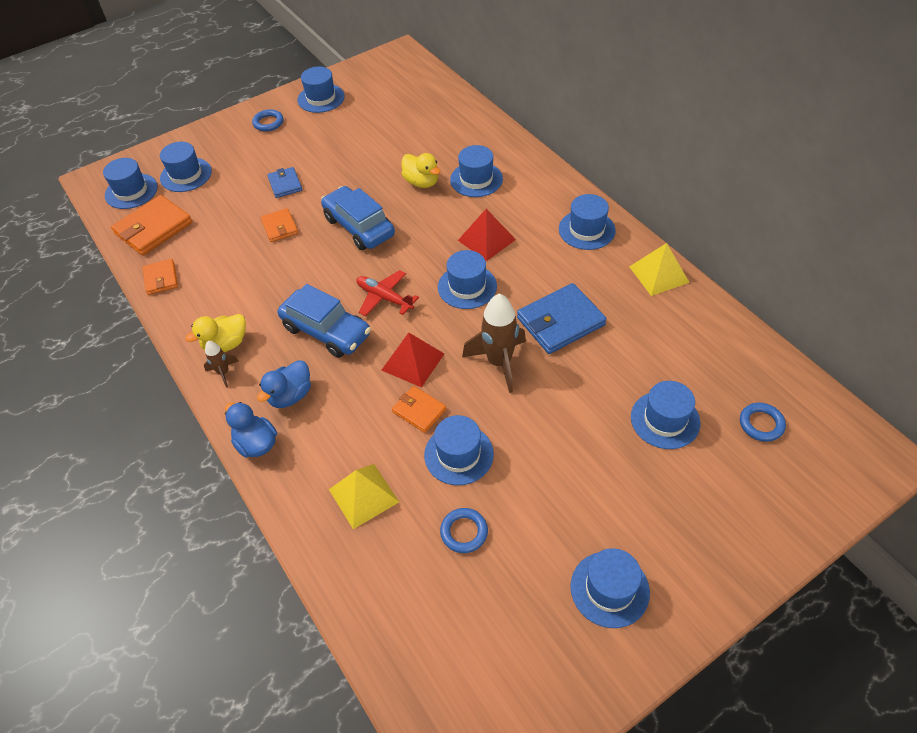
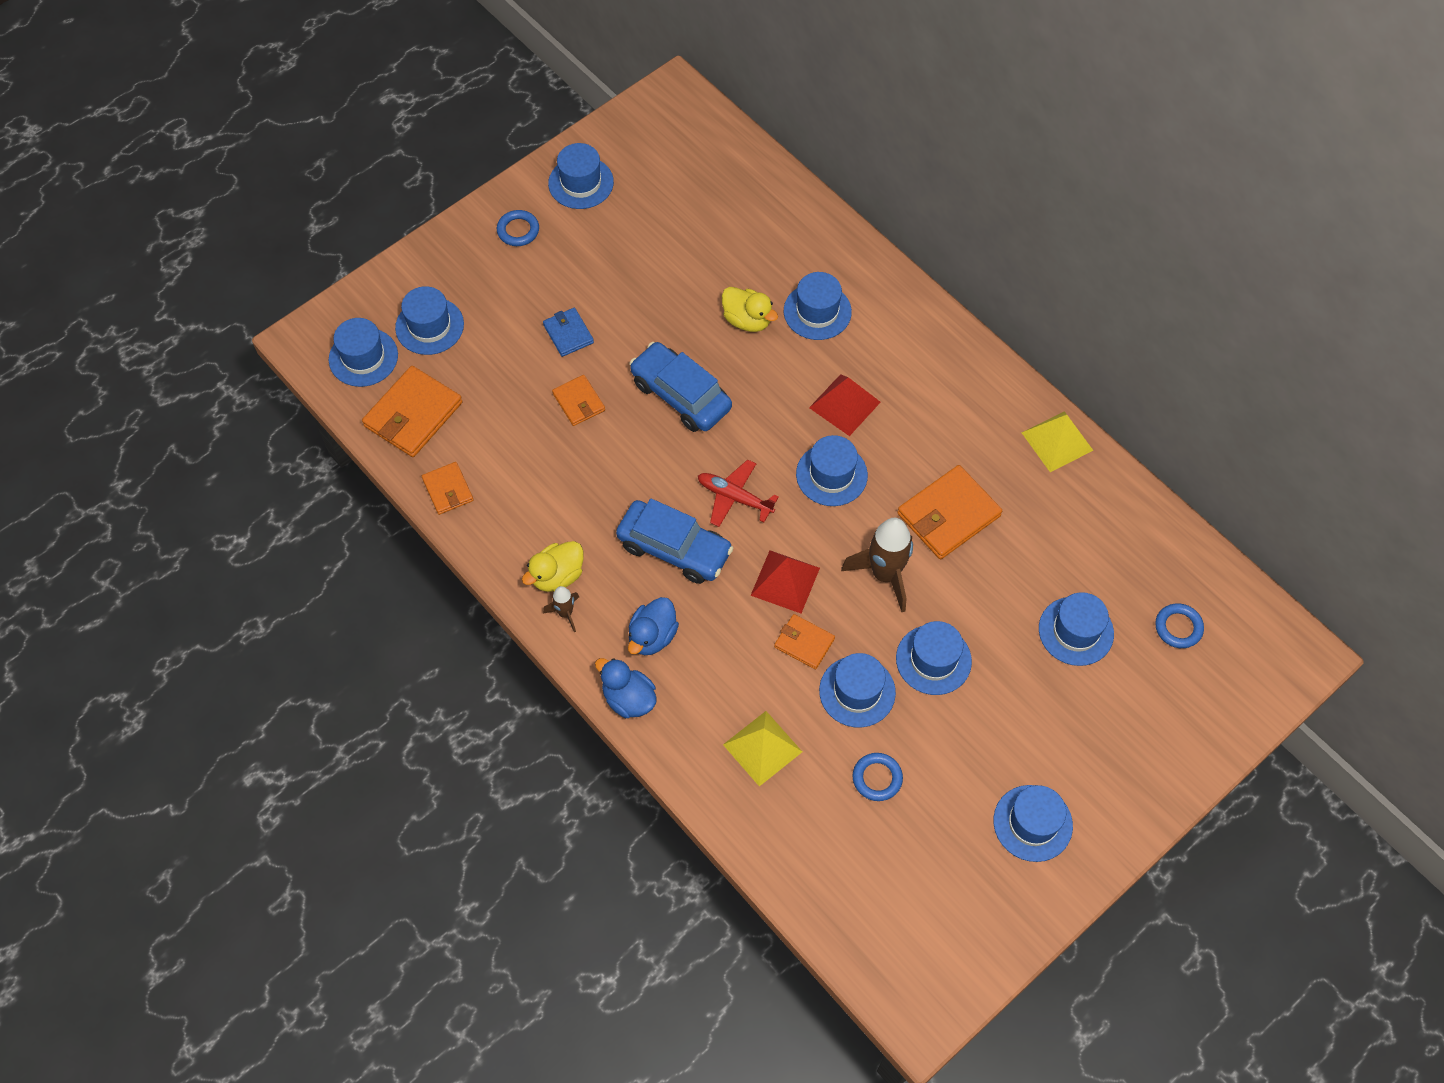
camera: 10 degrees left, 10 degrees up
(560, 321) = (948, 515): blue wallet -> orange wallet
(586, 230) = (965, 382): blue hat -> blue hat (933, 660)

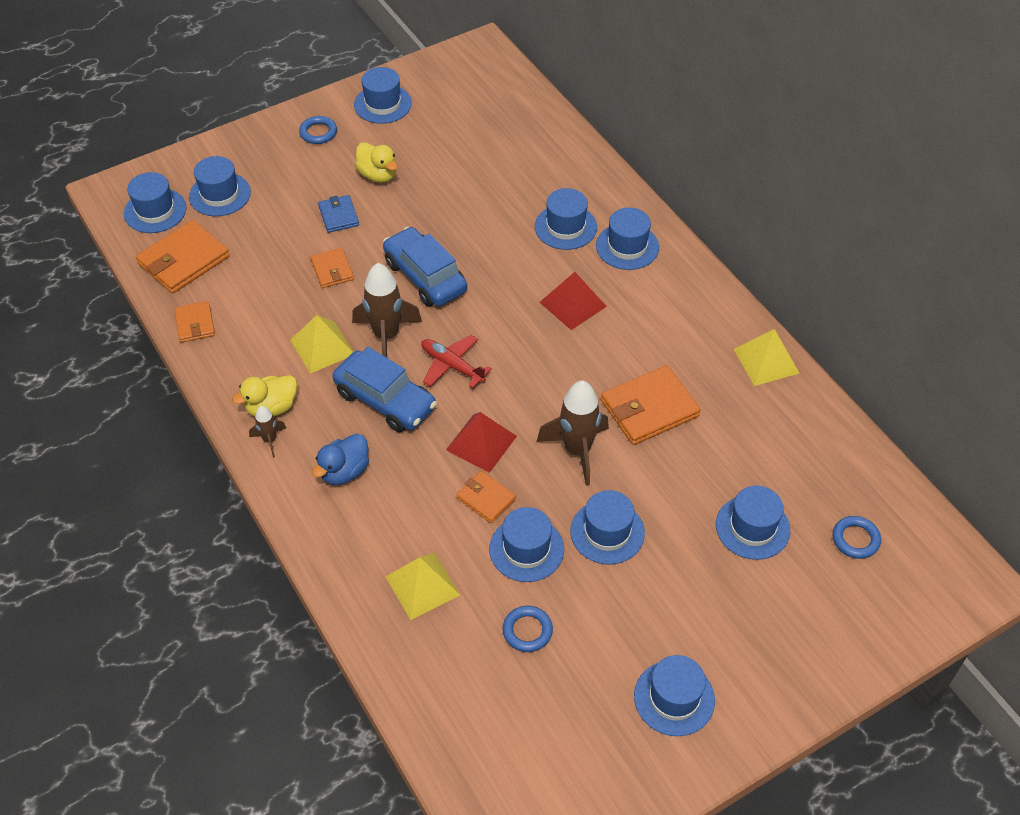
camera: 10 degrees right, 10 degrees down
(592, 496) = (322, 347): none -> yellow pyramid
(628, 698) = (307, 522): blue duck -> none
(657, 473) = (386, 336): none -> brown rocket
(747, 320) = (501, 225): yellow duck -> yellow duck (378, 175)
(831, 474) = (547, 359): blue hat -> blue hat (627, 246)

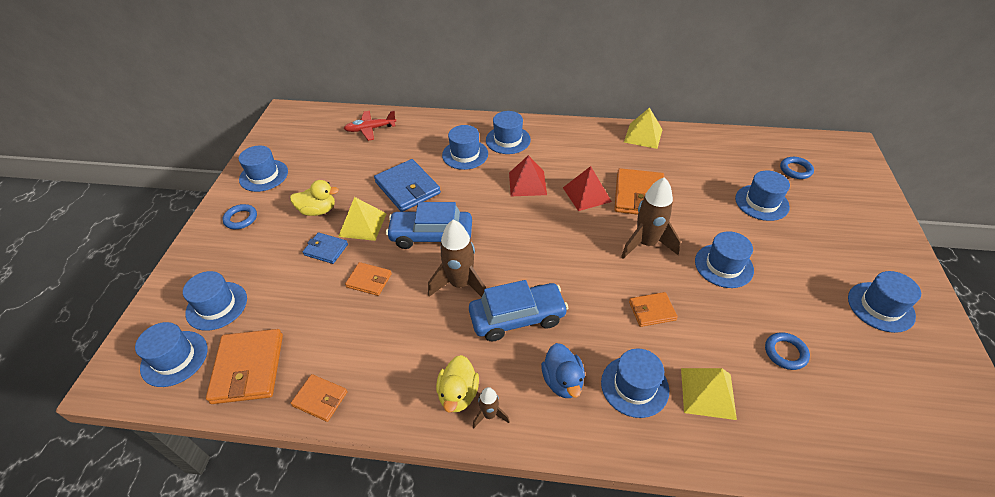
camera: 50 degrees left, 5 degrees down
(322, 347) = (432, 327): yellow pyramid -> yellow pyramid (362, 224)
(452, 366) = (521, 265): red plane -> red plane (370, 129)
(470, 216) = (407, 188): none -> blue wallet
(481, 443) = (601, 286): red pyramid -> red pyramid (587, 194)
(526, 549) = (711, 313): blue hat -> blue hat (634, 386)

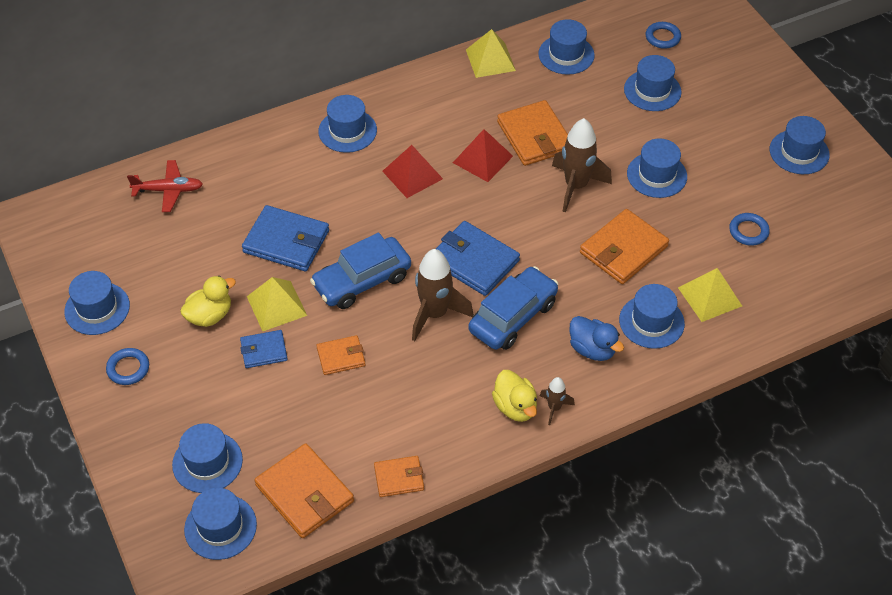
camera: 35 degrees left, 5 degrees up
(370, 129) = (168, 190): red plane -> red plane turned 135 degrees counterclockwise
(465, 154) = (314, 171): blue hat -> blue hat (566, 55)
(522, 261) = (474, 261): none -> blue wallet
(652, 311) = (623, 249): orange wallet -> orange wallet, size x1.76

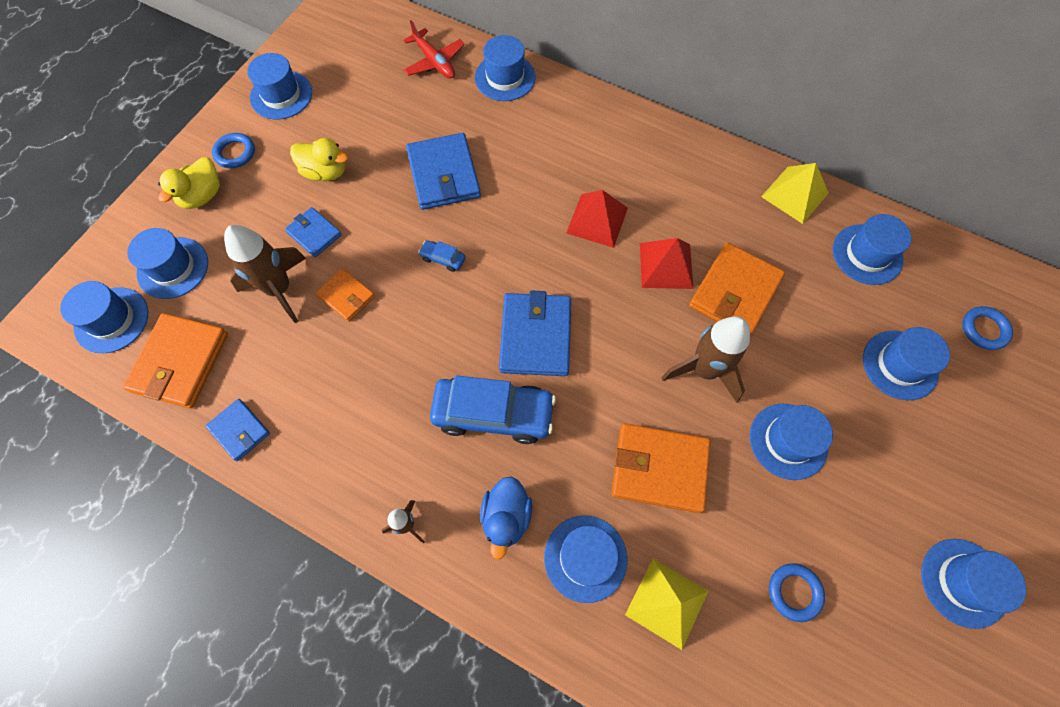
camera: 55 degrees right, 15 degrees up
(276, 306) = (369, 212): yellow pyramid -> none
(347, 131) = (604, 139): blue hat -> blue hat (505, 77)
(362, 281) = (443, 259): blue car -> blue car, size x0.42
(399, 478) = (239, 430): orange wallet -> blue wallet
(435, 314) = (448, 342): brown rocket -> brown rocket (279, 289)
(515, 407) = (384, 485): yellow duck -> yellow duck (202, 196)

